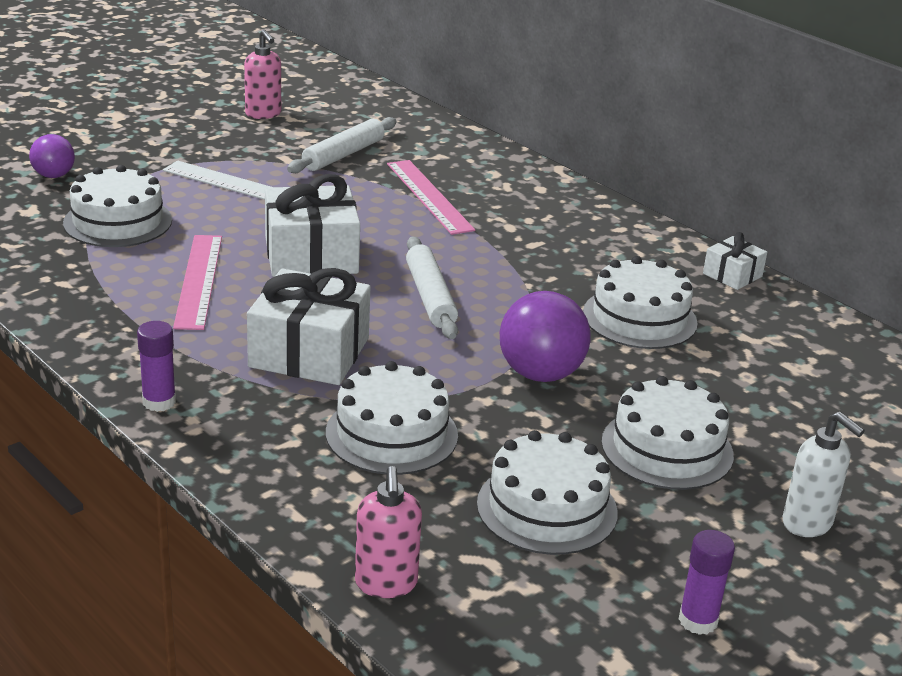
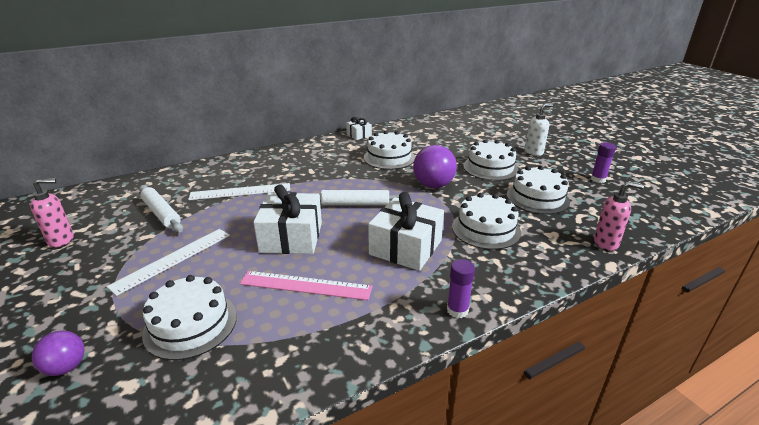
camera: 75 degrees left, 0 degrees up
(429, 196) = (240, 192): pink ruler -> white ruler

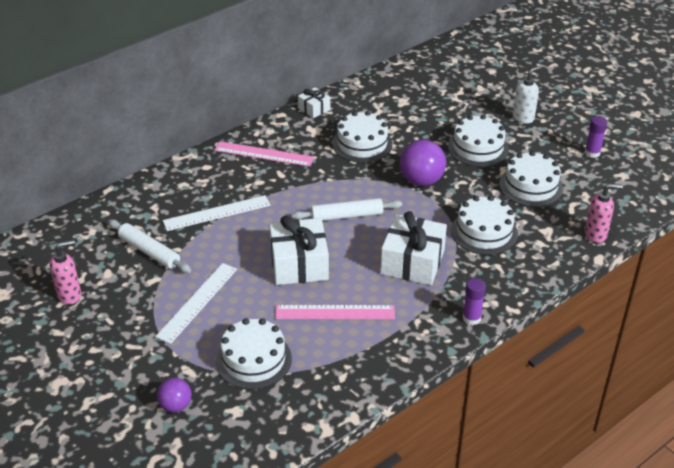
camera: 10 degrees left, 10 degrees up
(304, 157) = (264, 154): none -> pink ruler

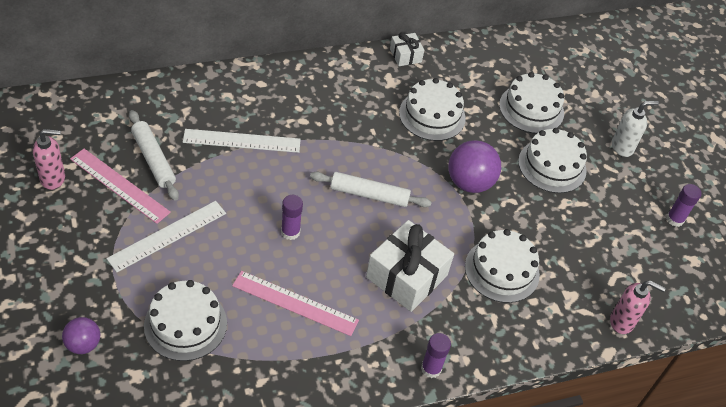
camera: 15 degrees right, 10 degrees up
(264, 154) = (325, 90): pink ruler -> pink ruler (119, 185)
(299, 264) = (290, 232): white gift -> purple glue stick
(531, 186) = (583, 234): white cake -> white cake (531, 109)

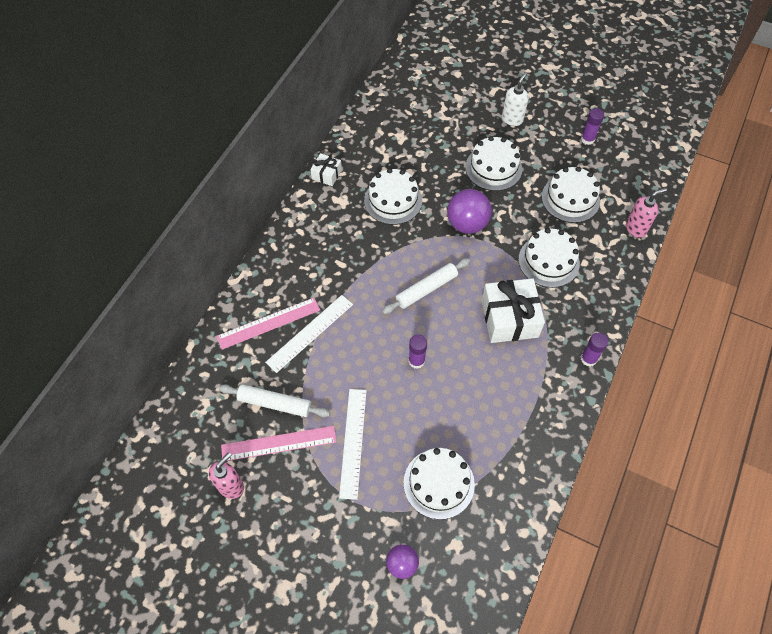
camera: 40 degrees left, 10 degrees up
(295, 303) = (476, 401): pink ruler -> pink ruler (268, 323)
(531, 109) = (438, 141): white cake -> white cake (570, 199)

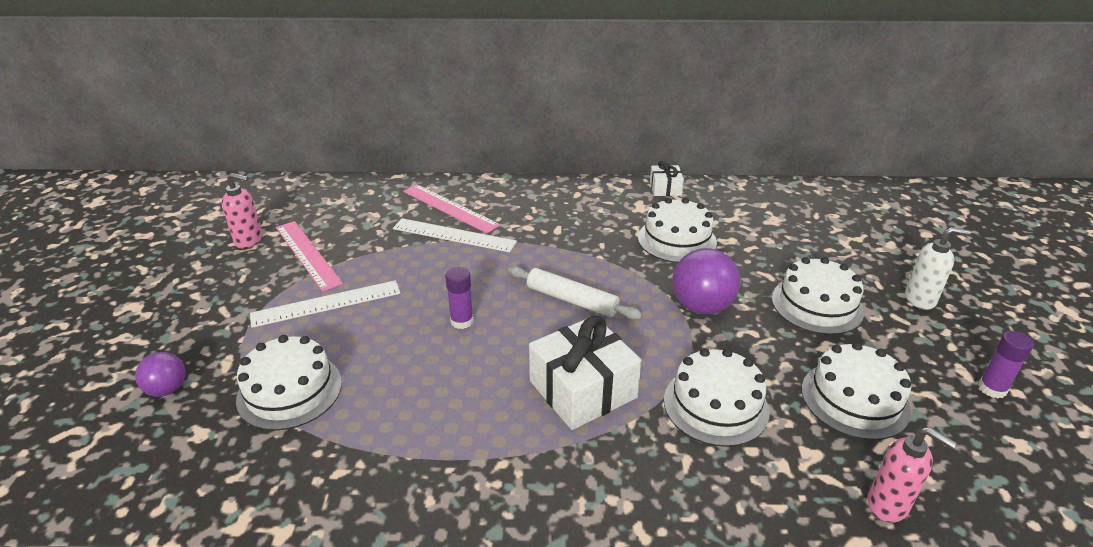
camera: 65 degrees right, 25 degrees down
(274, 403) = (355, 238): white rolling pin -> none
(588, 359) = (572, 506): purple glue stick -> none

